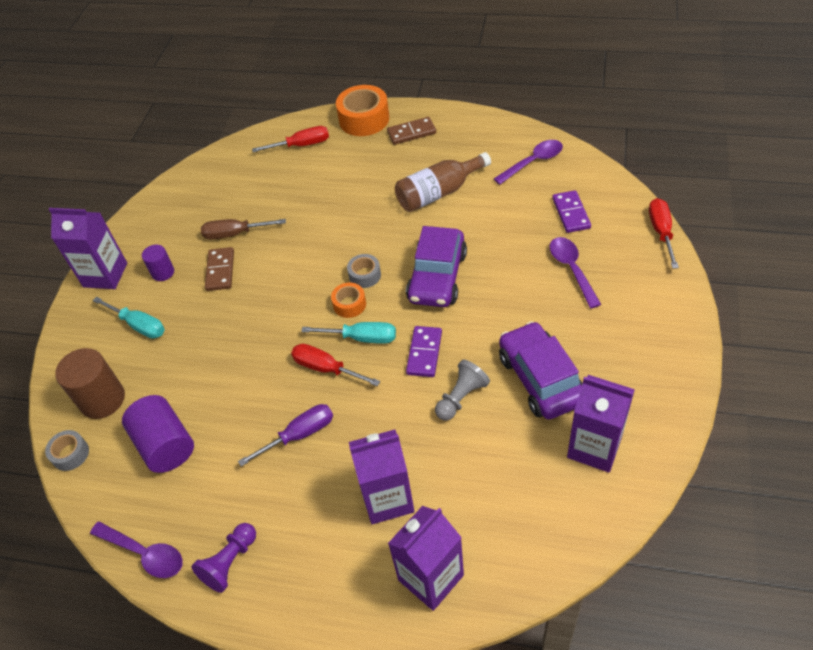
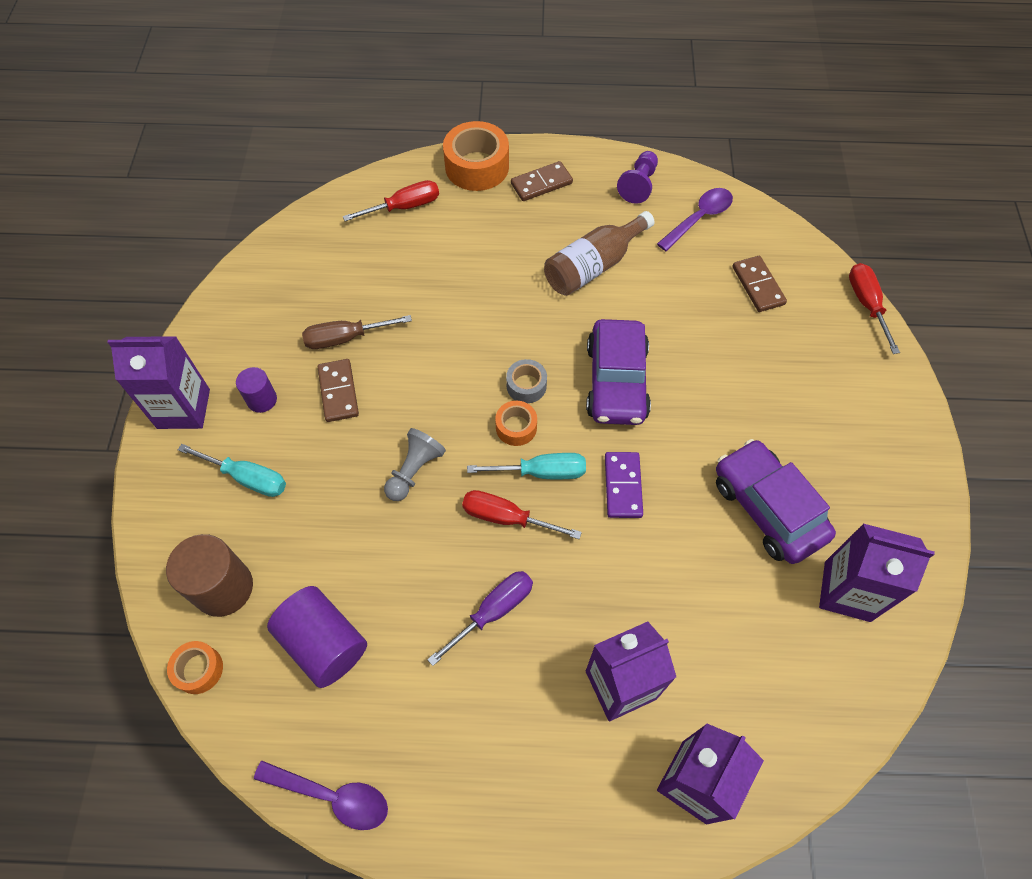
camera: 15 degrees left, 10 degrees up
(70, 454) = (199, 669): grey tape -> orange tape
(230, 562) = (445, 794): purple pawn -> purple pawn (638, 185)
(461, 397) = (680, 541): grey pawn -> grey pawn (414, 470)
(571, 213) = (758, 285): purple domino -> brown domino
(571, 269) = (774, 360): purple spoon -> none

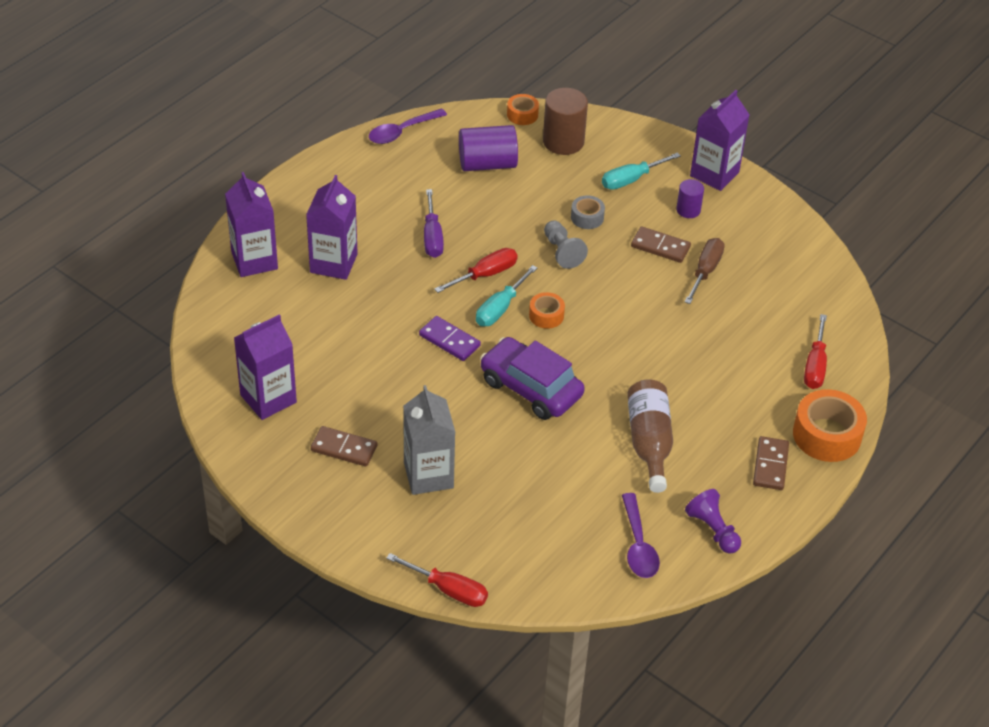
camera: 125 degrees right, 15 degrees down
(526, 386) = (574, 339): grey tape -> grey tape (587, 217)
(758, 285) = (534, 532): brown domino -> brown domino (344, 448)
(767, 508) = (358, 400): purple car -> none
(784, 392) = (428, 475): none -> grey carton

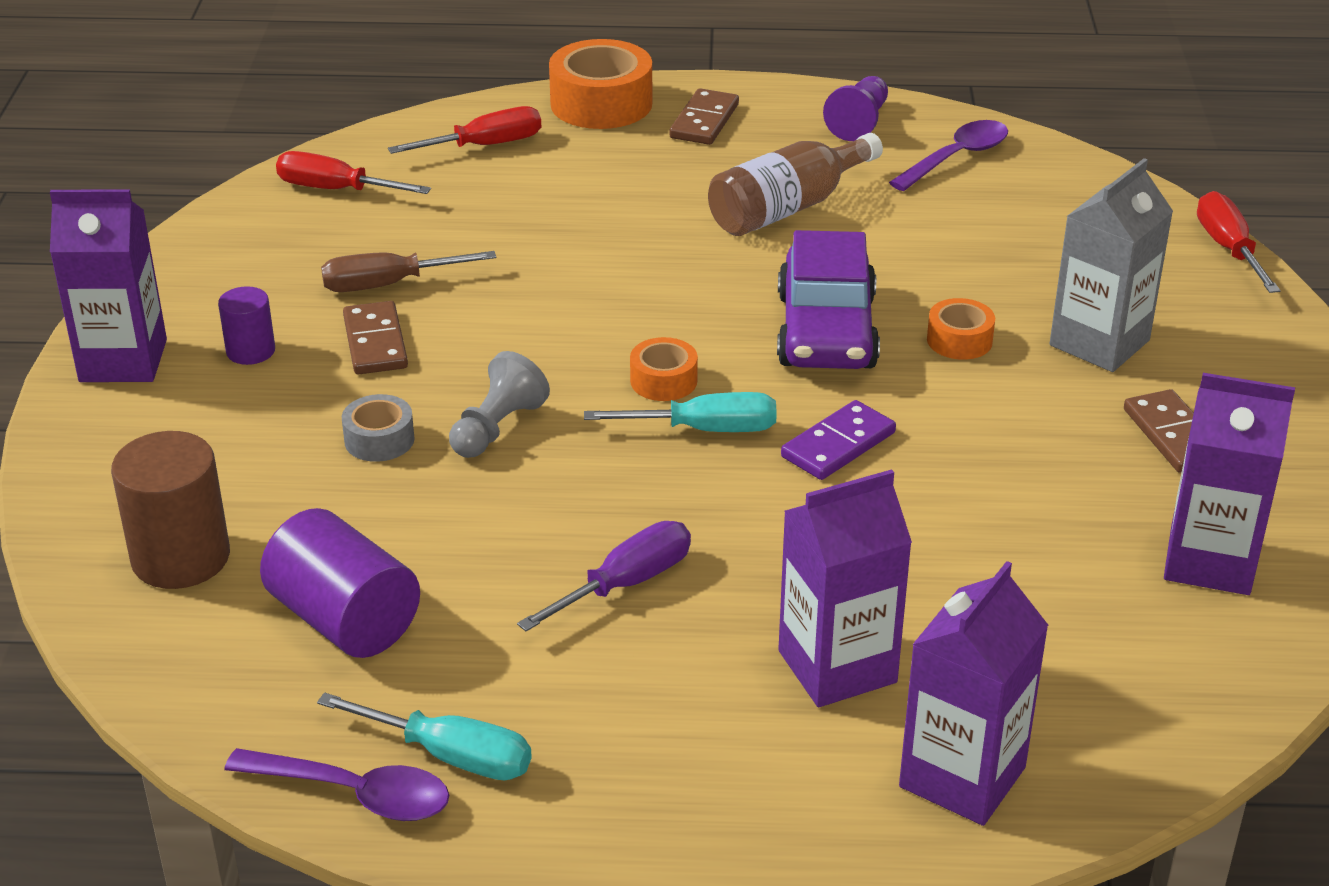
camera: 125 degrees left, 10 degrees down
(449, 340) = (838, 445): purple domino -> purple domino turned 45 degrees clockwise
(485, 275) = (648, 480): red screwdriver -> red screwdriver (336, 190)
(522, 114) = (136, 649): orange tape -> orange tape (959, 340)
(631, 179) = (224, 436): turquoise screwdriver -> turquoise screwdriver (450, 755)
(770, 465) = (704, 121): brown domino -> brown domino turned 45 degrees counterclockwise

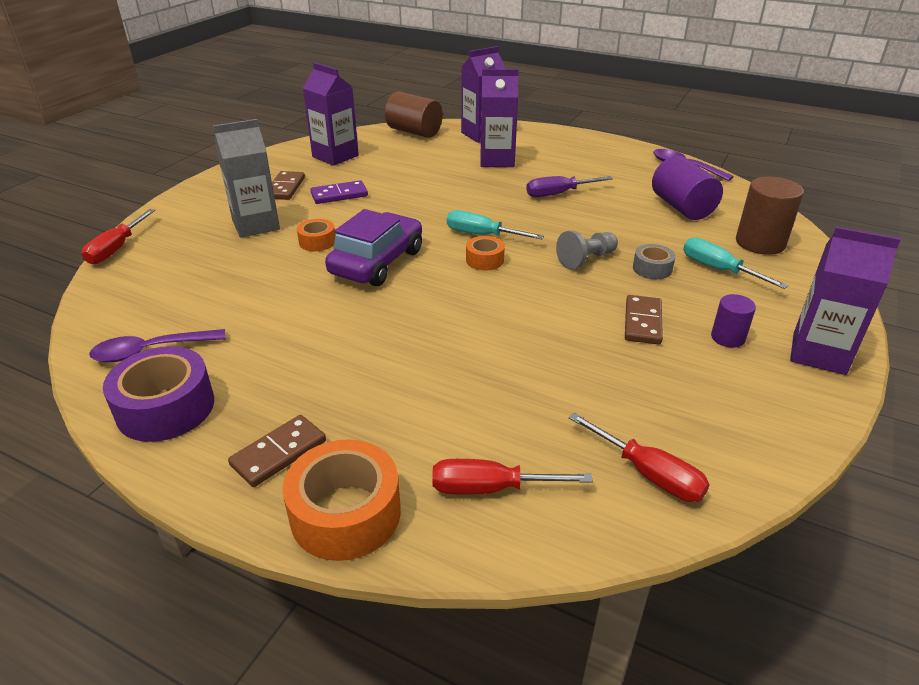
camera: 155 degrees left, 0 degrees up
(388, 285) = (624, 362): brown screwdriver -> none
(450, 755) = (648, 168): turquoise screwdriver -> turquoise screwdriver (718, 269)
(788, 208) = (310, 344): brown bottle -> none
(838, 445) = (427, 216): purple domino -> purple domino (339, 195)
(859, 122) = (166, 407): purple pawn -> purple tape
(1147, 728) = (414, 132): none -> brown cylinder

